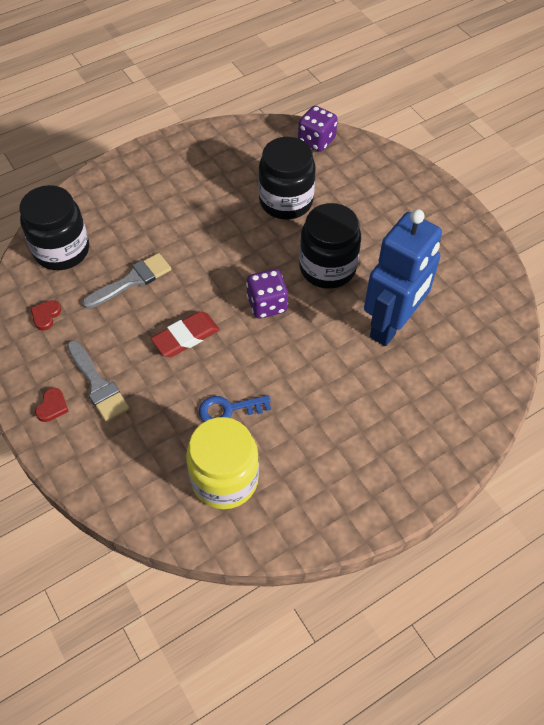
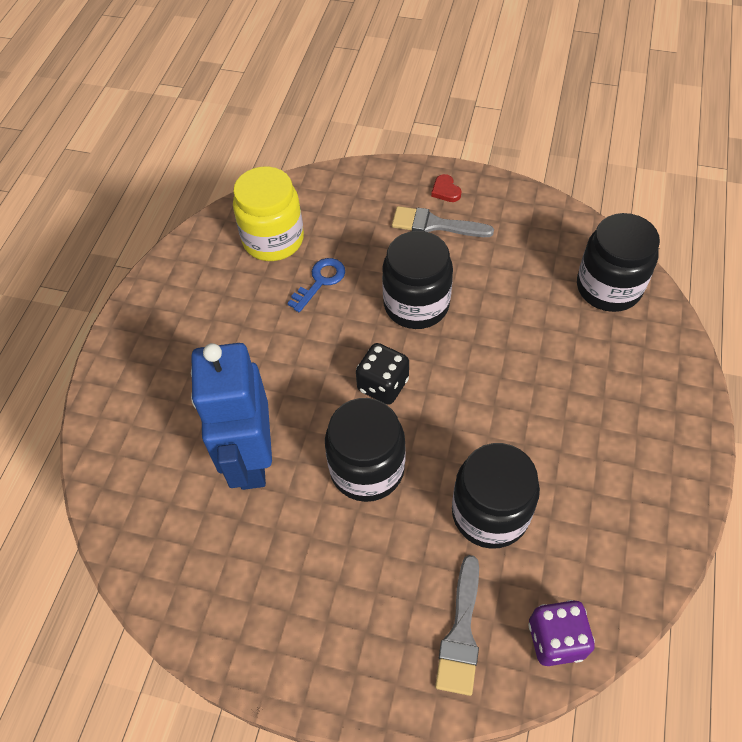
camera: 140 degrees right, 0 degrees up
(46, 316) = (540, 235): red heart -> none
(132, 281) = (518, 311): grey brush -> grey brush (461, 632)
(186, 337) = (416, 304): red eraser -> black jar
(267, 304) = (383, 385): purple dice -> black dice

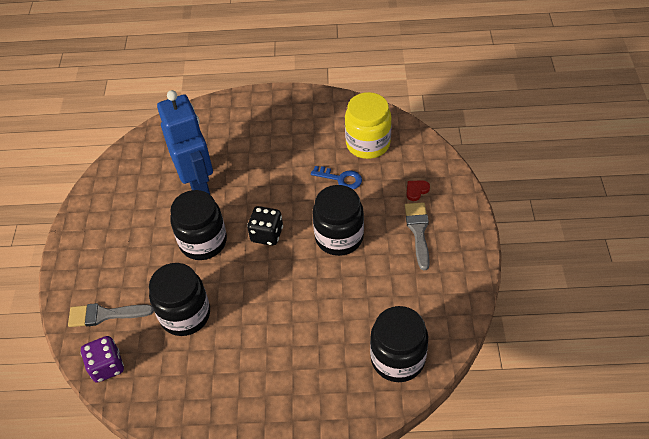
camera: 75 degrees right, 5 degrees down
(250, 459) = (197, 183): blue robot -> blue robot turned 90 degrees clockwise
(445, 191) = (456, 230): red heart -> red heart (416, 190)

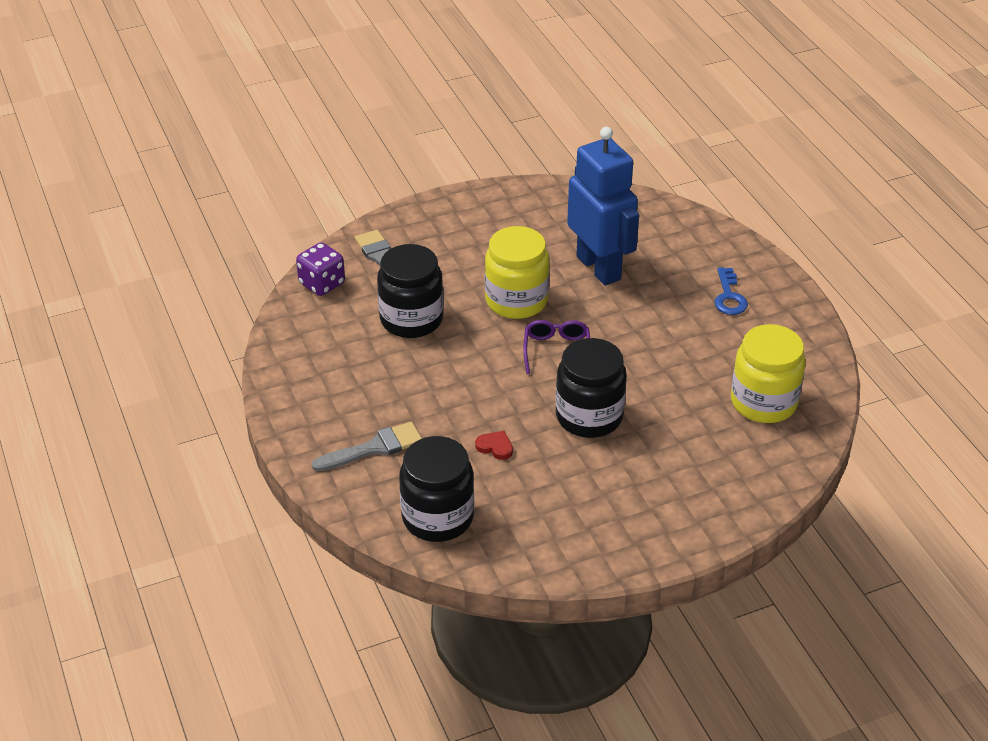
camera: 65 degrees right, 10 degrees down
(197, 183) = (599, 268): blue robot -> blue robot turned 75 degrees counterclockwise
(203, 242) = (516, 301): black jar -> yellow jar
(267, 234) = (556, 350): black dice -> purple glasses
(341, 179) = (685, 392): blue key -> blue key (729, 297)
(416, 190) = (710, 472): red heart -> red heart (495, 447)
(418, 231) = (642, 491): grey brush -> grey brush (374, 448)

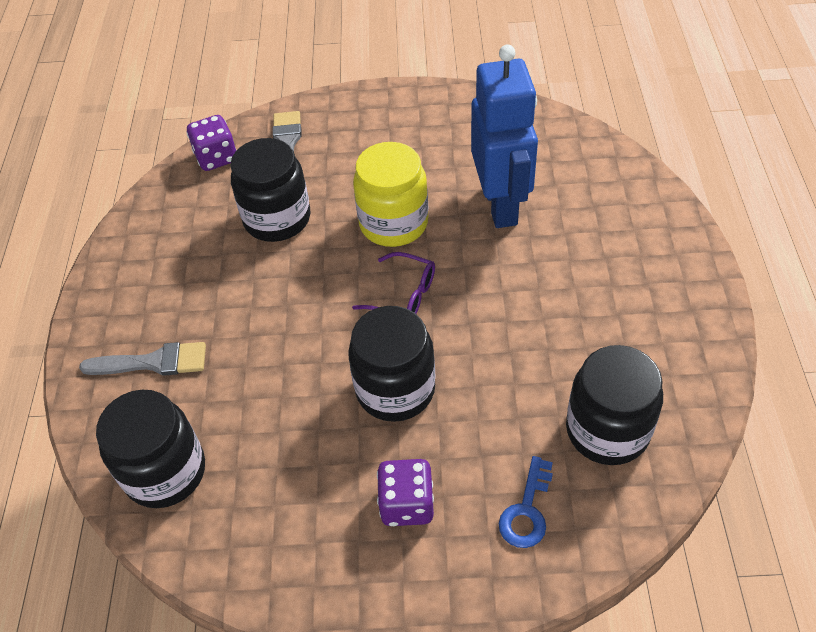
camera: 25 degrees right, 10 degrees up
(495, 447) = (274, 399): red heart -> none
(556, 350) = (404, 295): purple glasses -> purple glasses turned 90 degrees clockwise
(642, 486) = (407, 504): none -> purple dice
(729, 297) = (630, 277): blue key -> blue key (527, 510)
(763, 402) = (607, 430): yellow jar -> black jar

